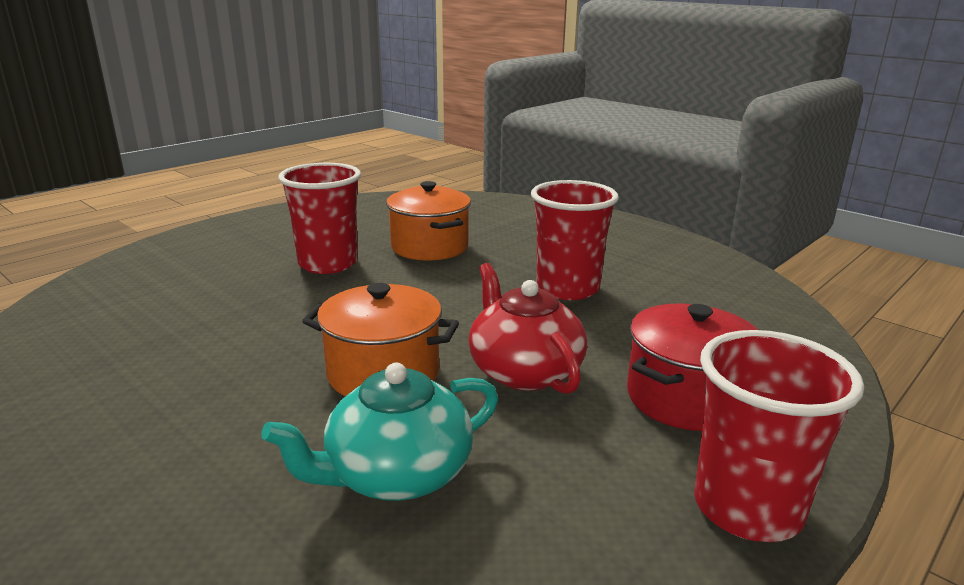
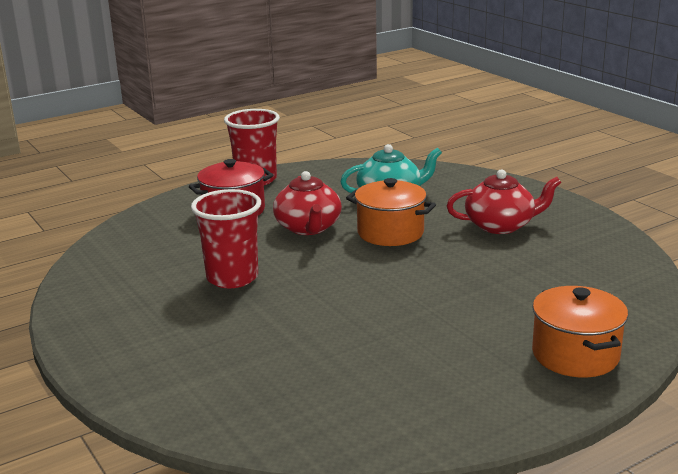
camera: 165 degrees left, 0 degrees up
(181, 408) = (501, 225): none -> red teapot
(328, 264) = (430, 322): red cup -> none
(429, 247) = (325, 336): orange pot -> orange pot (575, 355)

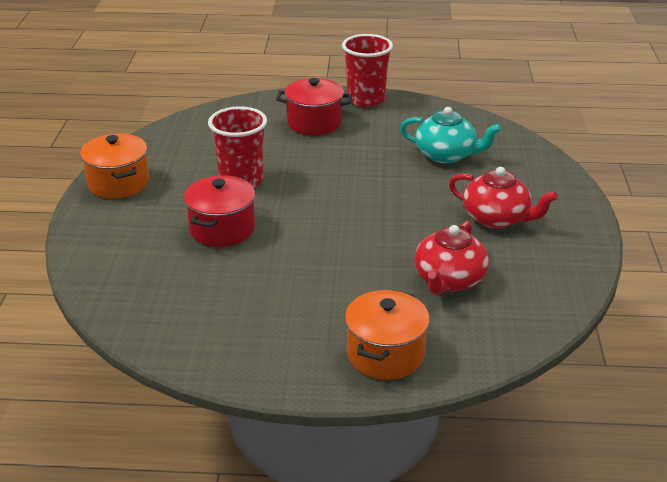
camera: 35 degrees right, 10 degrees up
(275, 322) = (222, 229): none -> red pot
(308, 228) = (346, 159): red teapot -> red teapot (449, 280)
(390, 233) = (400, 189): orange pot -> orange pot (118, 183)

